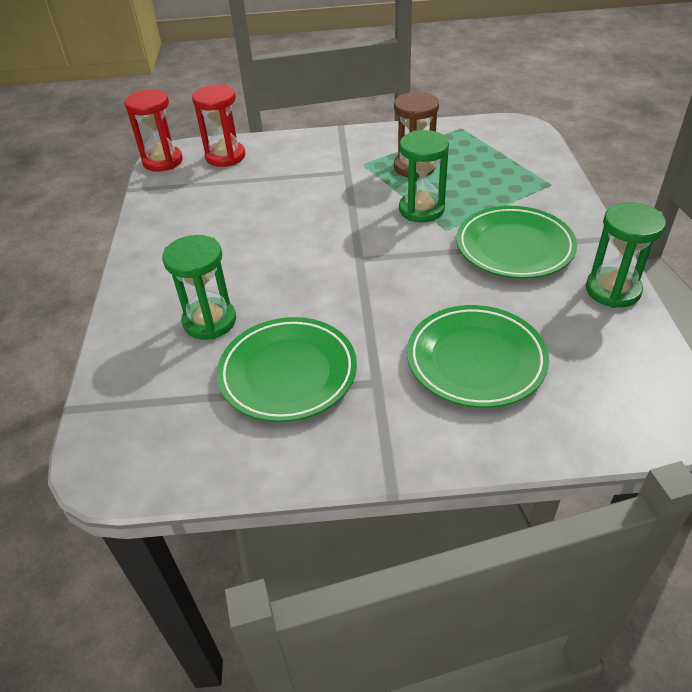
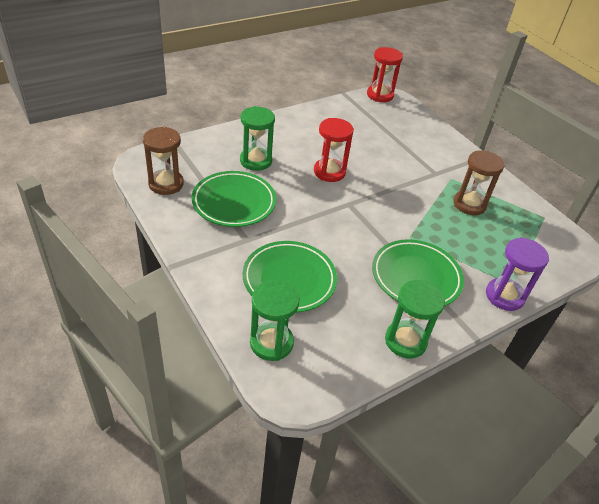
camera: 55 degrees right, 0 degrees up
(189, 448) = (166, 184): none -> brown hourglass
(225, 156) = (406, 117): red hourglass -> red hourglass (329, 172)
(421, 209) = (422, 220): green hourglass -> green hourglass (271, 343)
(566, 195) = (504, 296): none -> purple hourglass

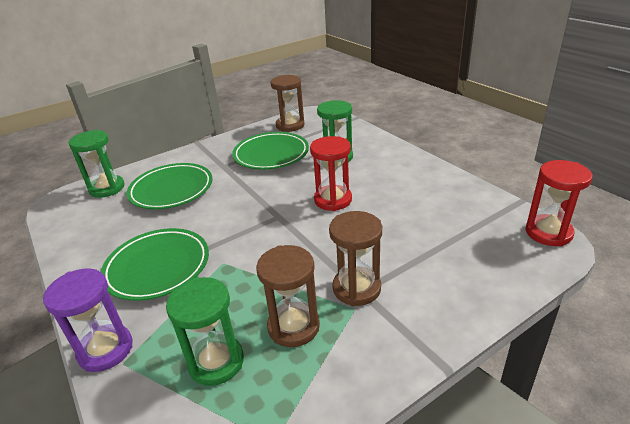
camera: 95 degrees right, 10 degrees down
(405, 341) = (76, 259): green hourglass -> green hourglass (216, 362)
(433, 175) = (356, 288): none -> brown hourglass

